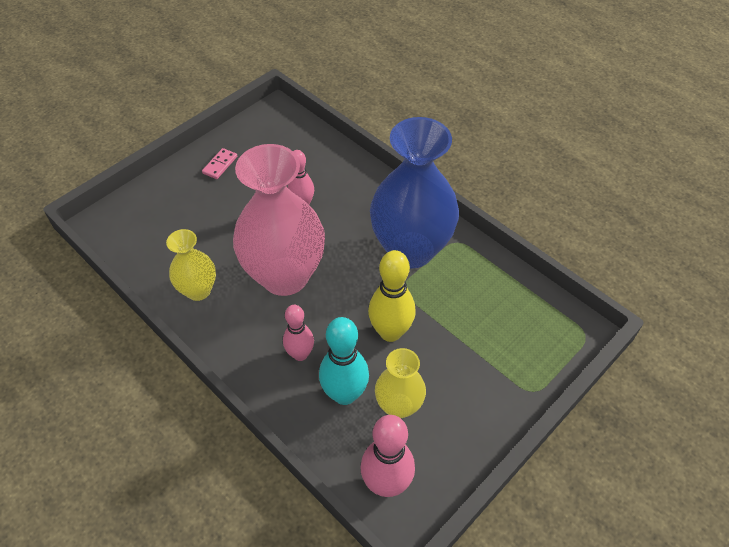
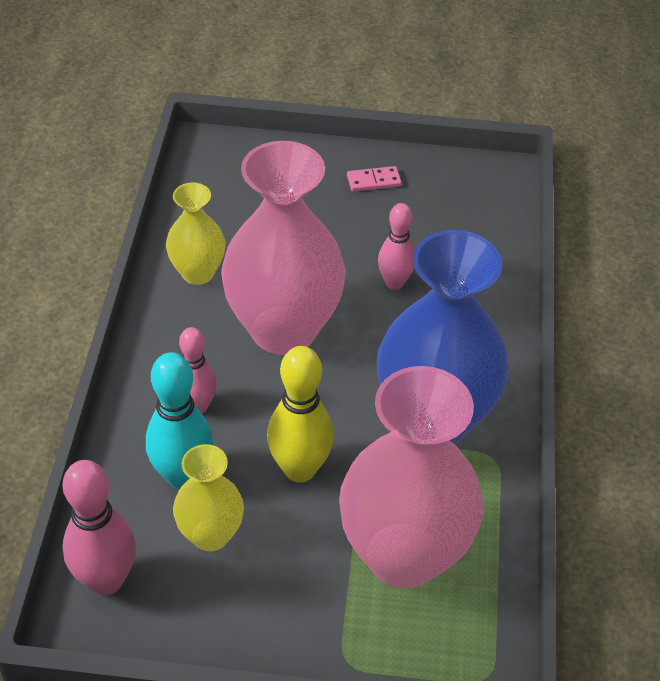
camera: 50 degrees right, 5 degrees down
(486, 321) = (404, 555): none -> pink vase

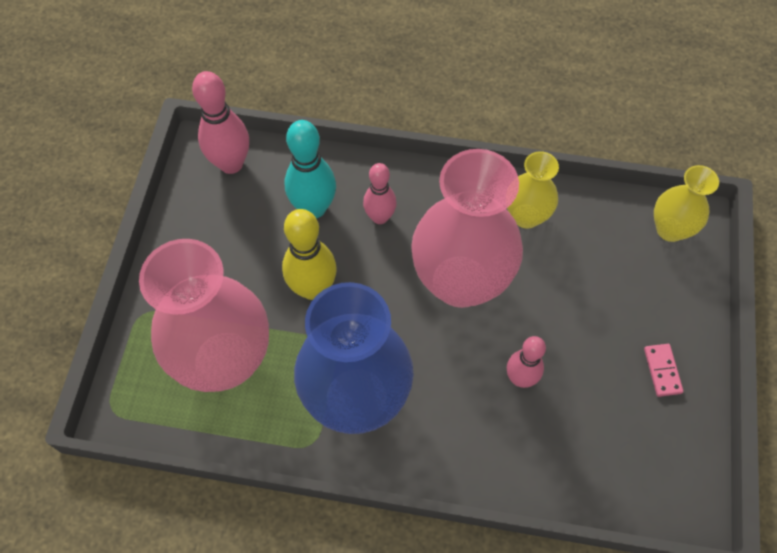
camera: 95 degrees right, 15 degrees up
(210, 535) = (260, 226): yellow vase -> yellow vase (670, 229)

